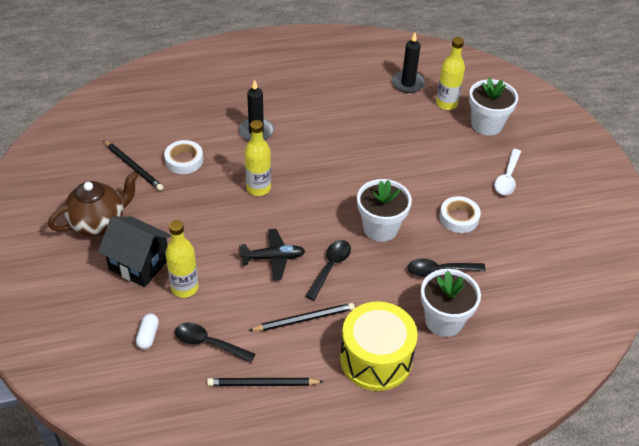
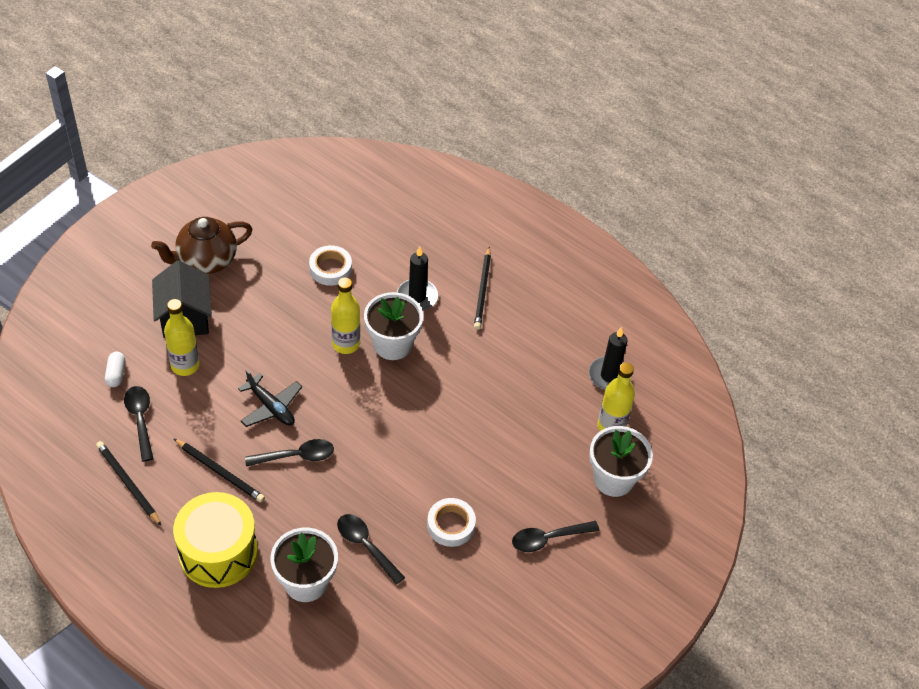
camera: 50 degrees right, 5 degrees up
(99, 223) = (206, 260): brown teapot -> brown teapot turned 135 degrees clockwise
(133, 167) = (290, 239): black pencil -> black pencil (482, 290)
(148, 336) = (116, 374): white capsule -> white capsule turned 60 degrees counterclockwise
(380, 228) = (379, 467): white flower pot -> white flower pot (392, 344)
(507, 178) = (548, 538): white spoon -> black spoon

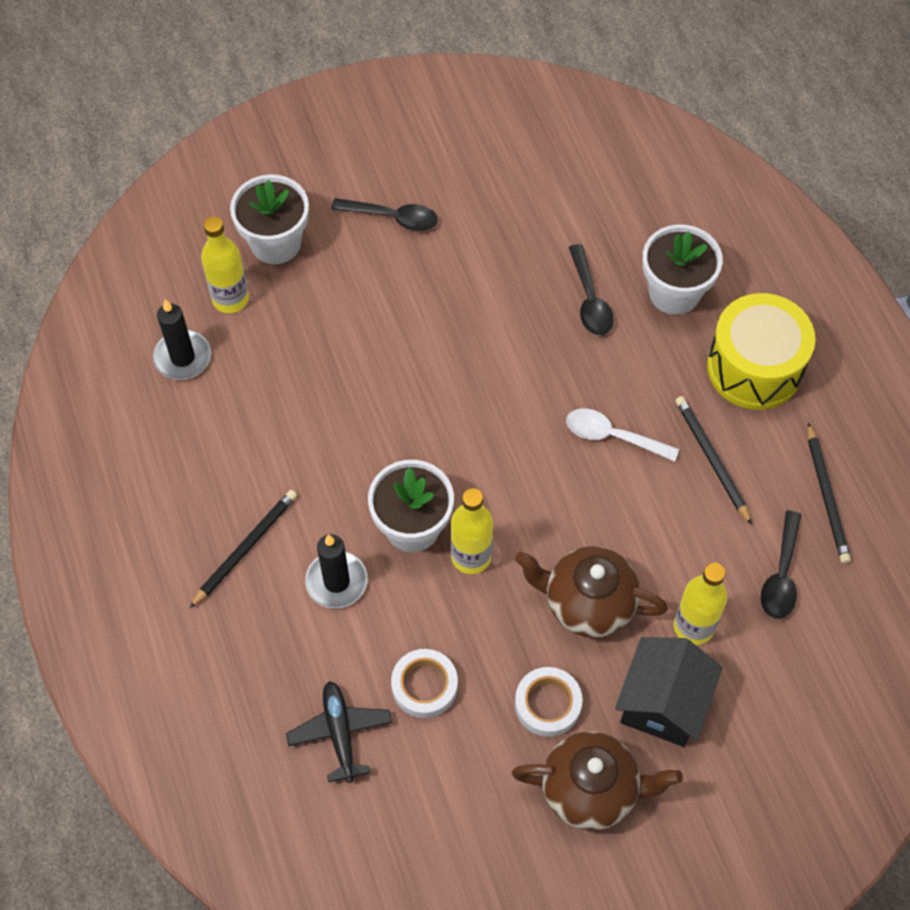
camera: 145 degrees left, 10 degrees up
(116, 374) = (789, 658): white capsule -> none
(258, 350) = (587, 603): none -> brown teapot
(271, 407) = (611, 514): black plane -> black plane (340, 733)
(296, 456) = (613, 436): black spoon -> white spoon
(451, 525) = (485, 278): white tape -> white tape (547, 704)

